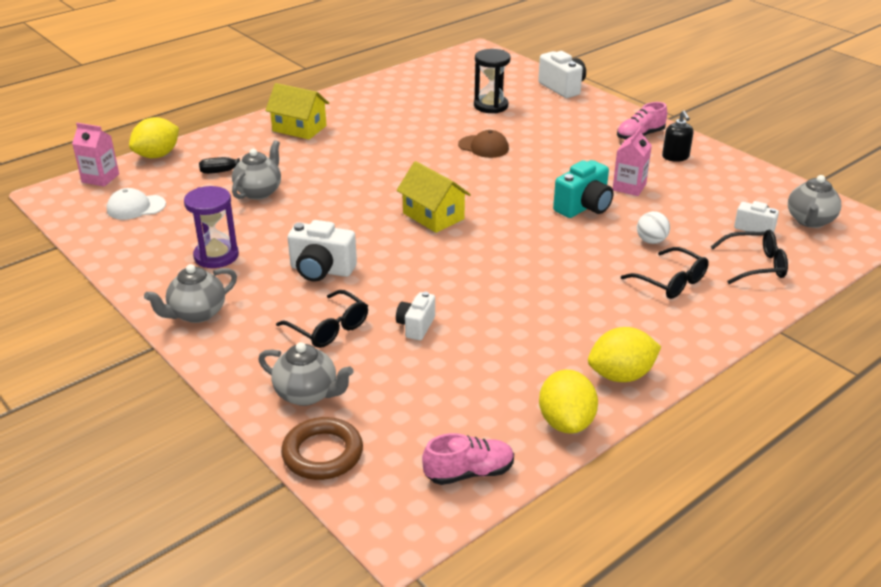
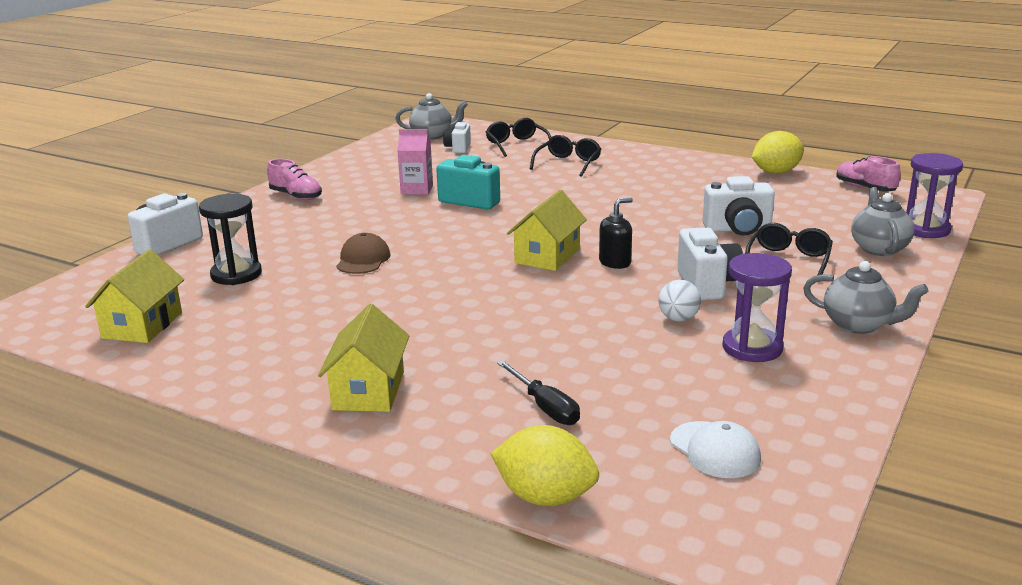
camera: 110 degrees left, 10 degrees down
(100, 178) = (669, 527): pink carton -> none
(259, 192) = (584, 366): grey teapot -> none
(322, 453) = (925, 229): brown ring -> purple hourglass
(416, 326) = (738, 229): white camera -> white camera, size x1.58
(436, 79) = (142, 325): none -> yellow house
(621, 375) = (705, 165): yellow lemon -> none
(651, 241) = (511, 174): white ball -> white ball (678, 319)
(675, 157) = (339, 180): black soap dispenser -> black soap dispenser (615, 262)

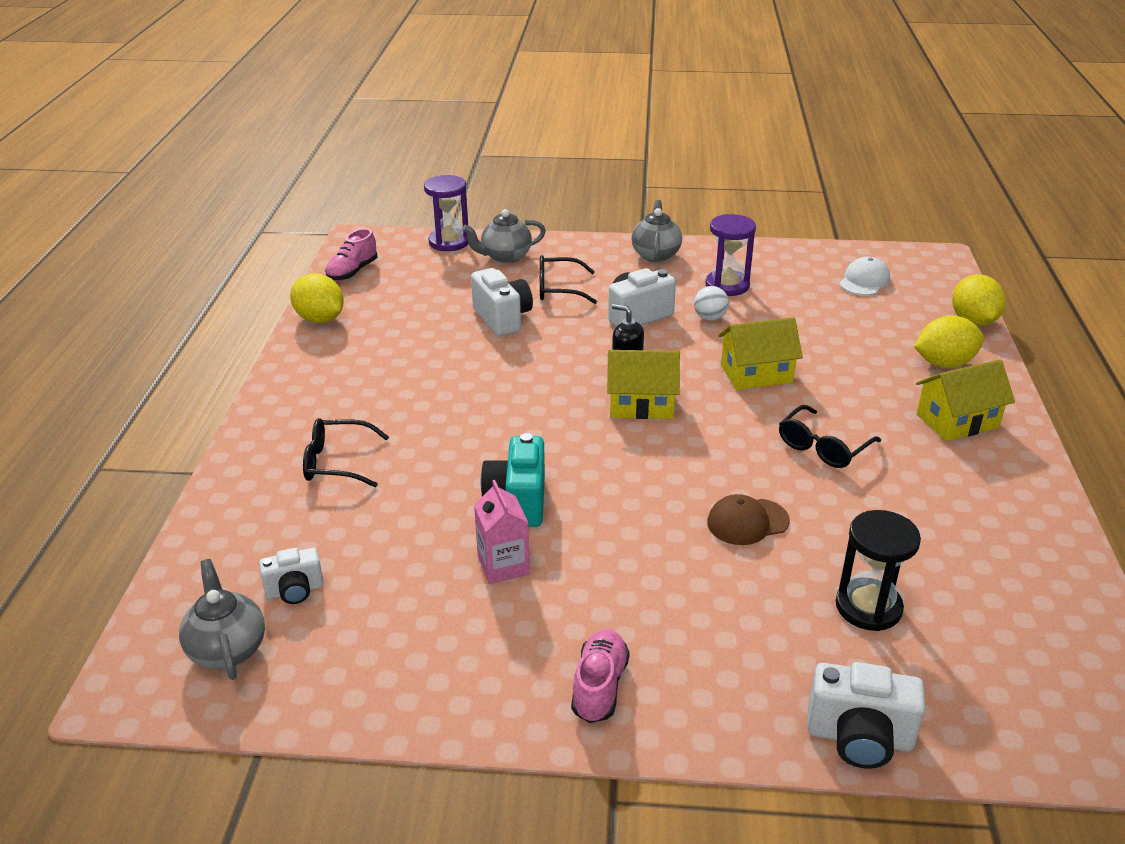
camera: 115 degrees left, 10 degrees up
(142, 325) = (1031, 615): yellow house -> yellow house (756, 374)
(471, 428) = (944, 363): none -> yellow lemon
(516, 145) = (260, 533): black glasses -> black glasses (823, 447)
(545, 407) = (887, 343): black screwdriver -> none

